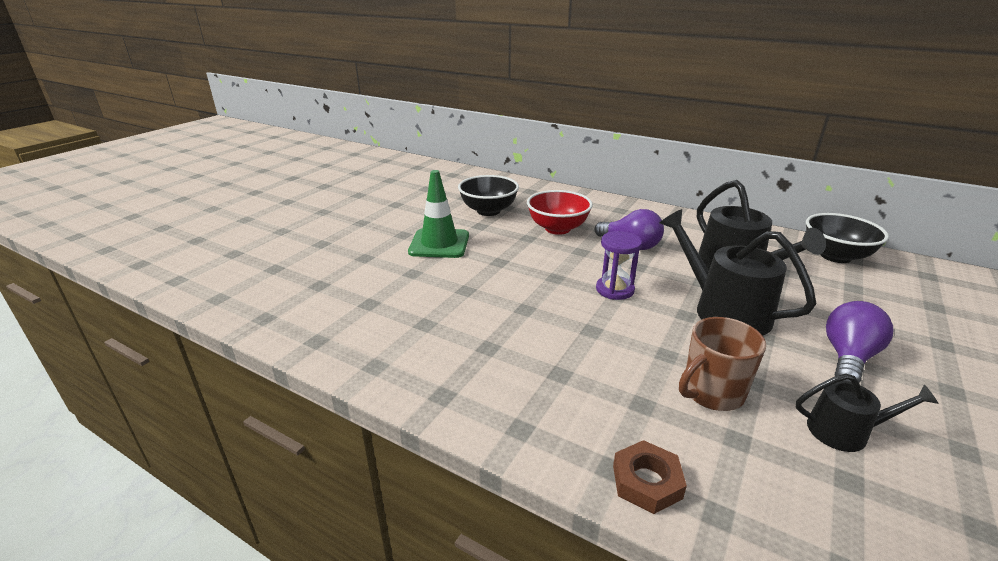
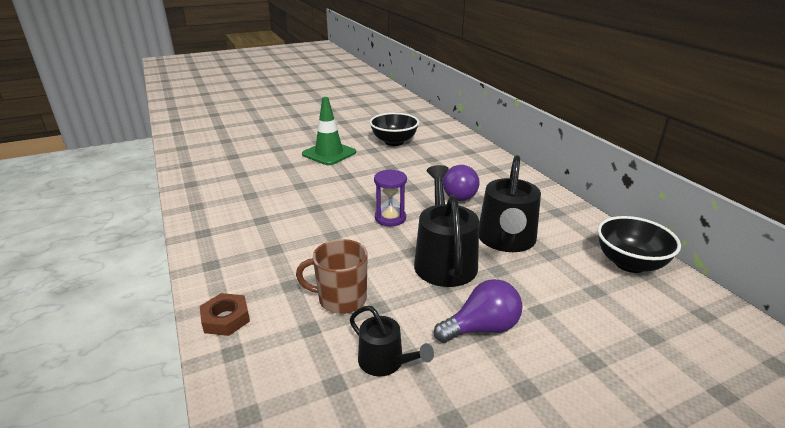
camera: 35 degrees right, 0 degrees up
(557, 228) = (421, 167): red bowl -> none

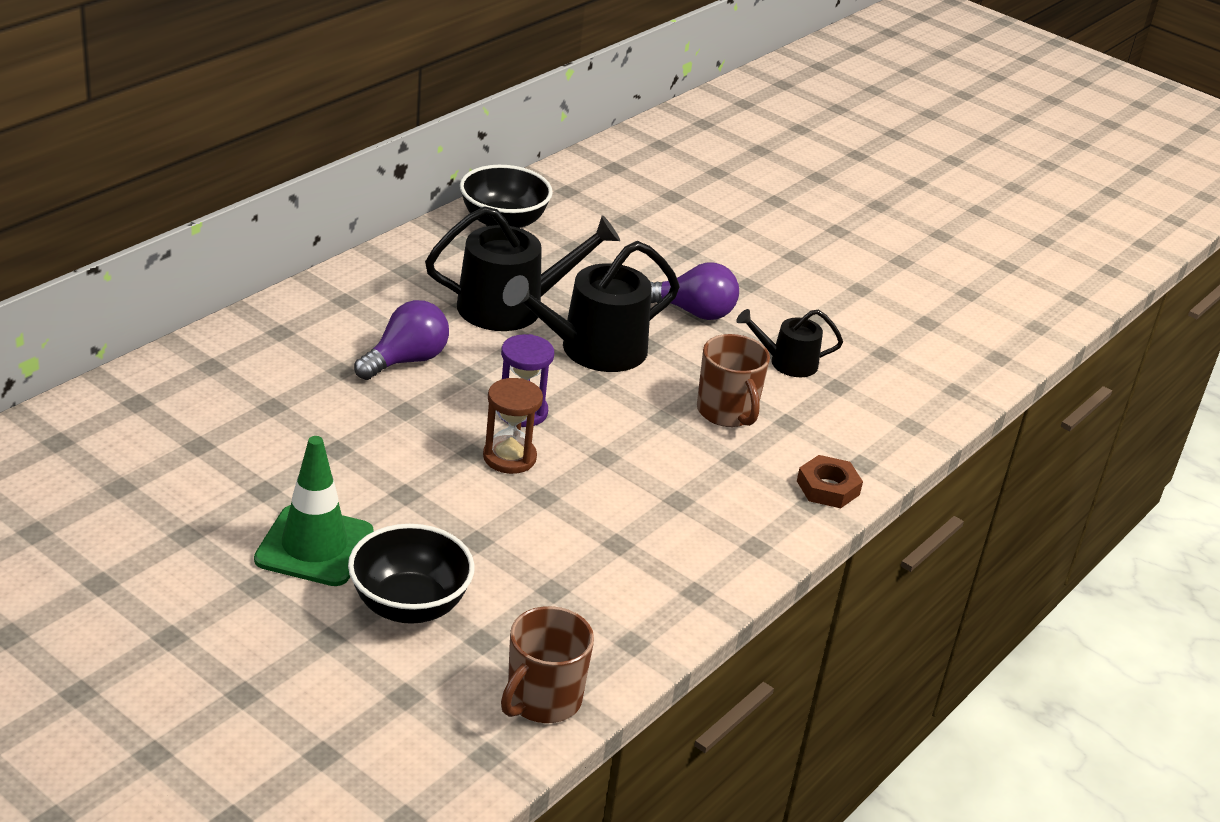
camera: 120 degrees left, 5 degrees up
(194, 179) = (542, 700): none -> brown mug
(353, 206) = (509, 457): none -> brown hourglass
(385, 362) = (787, 362): black watering can -> black watering can turned 105 degrees counterclockwise
(394, 142) = (204, 469): black bowl -> black bowl (409, 605)
(482, 328) = (693, 312): purple light bulb -> purple light bulb turned 150 degrees clockwise

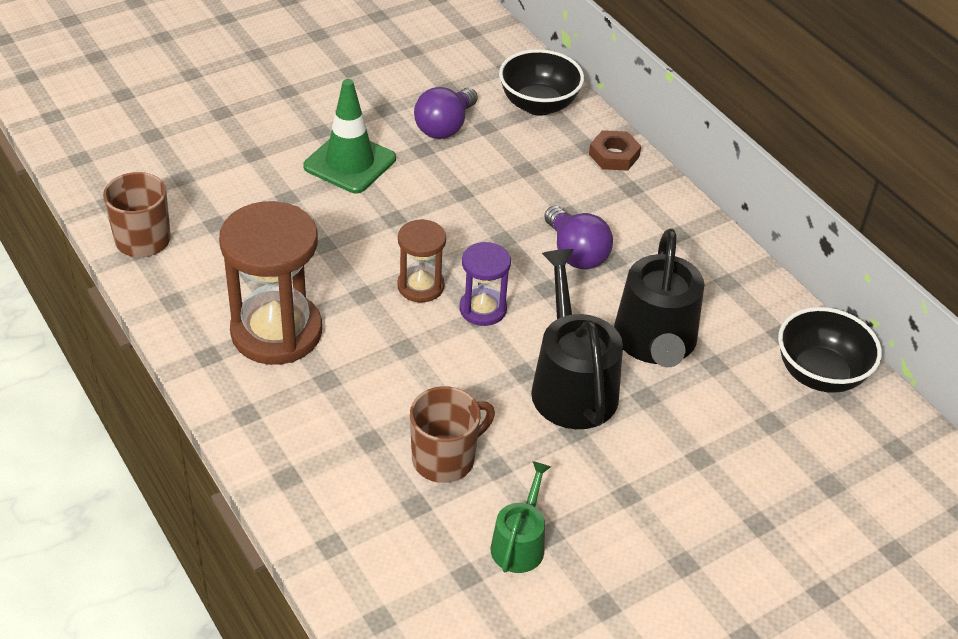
camera: 110 degrees right, 10 degrees up
(409, 605) = (267, 195): black bowl -> black bowl (538, 105)
(634, 548) = (276, 332): none -> brown hourglass
(693, 312) = (629, 489): purple light bulb -> purple light bulb (445, 127)
(727, 412) = (445, 459): brown mug -> brown mug turned 150 degrees clockwise
(787, 362) = (519, 543): black watering can -> green watering can
(828, 488) = (304, 499): brown nut -> brown nut (614, 155)

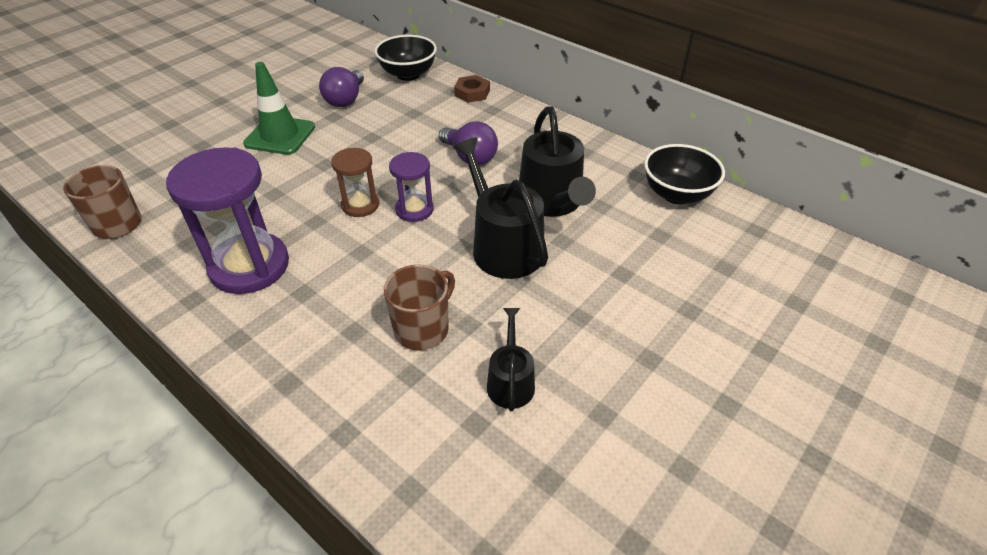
camera: 15 degrees left, 0 degrees up
(276, 332) = (249, 266): brown hourglass -> purple hourglass
(519, 543) = (510, 381): green watering can -> black watering can

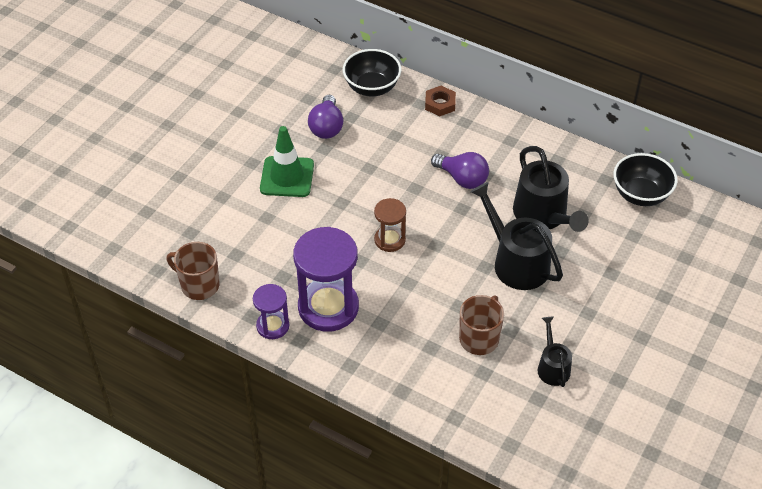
camera: 10 degrees left, 5 degrees up
(414, 209) = (435, 238): purple hourglass -> purple hourglass (273, 326)

